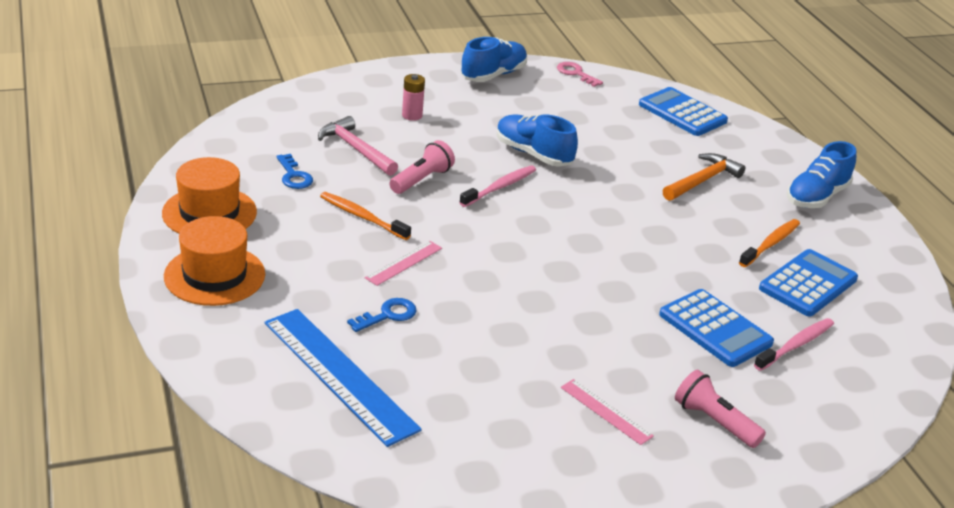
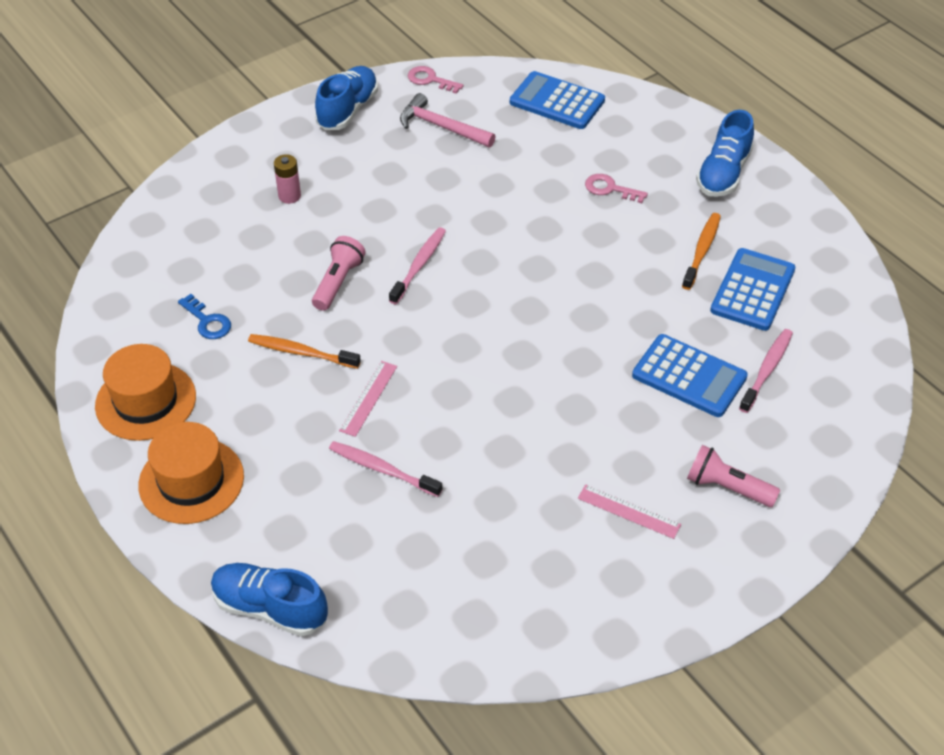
camera: 15 degrees left, 15 degrees up
(339, 375) = (369, 559): blue ruler -> none
(356, 149) = (253, 263): pink hammer -> pink hammer (441, 127)
(388, 315) = (382, 469): blue key -> pink toothbrush
(533, 154) = (433, 209): blue shoe -> blue shoe (270, 608)
(702, 180) = (610, 189): orange hammer -> pink key

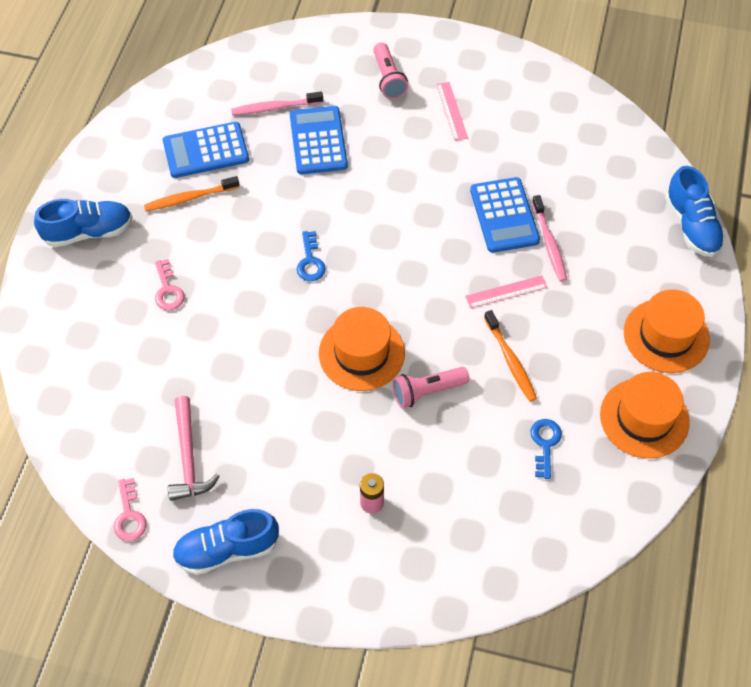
camera: 130 degrees left, 10 degrees up
(419, 265) = (361, 353): pink toothbrush -> orange hat
(547, 288) = (310, 261): none -> blue key
(557, 101) = (83, 396): blue calculator -> blue calculator (504, 215)

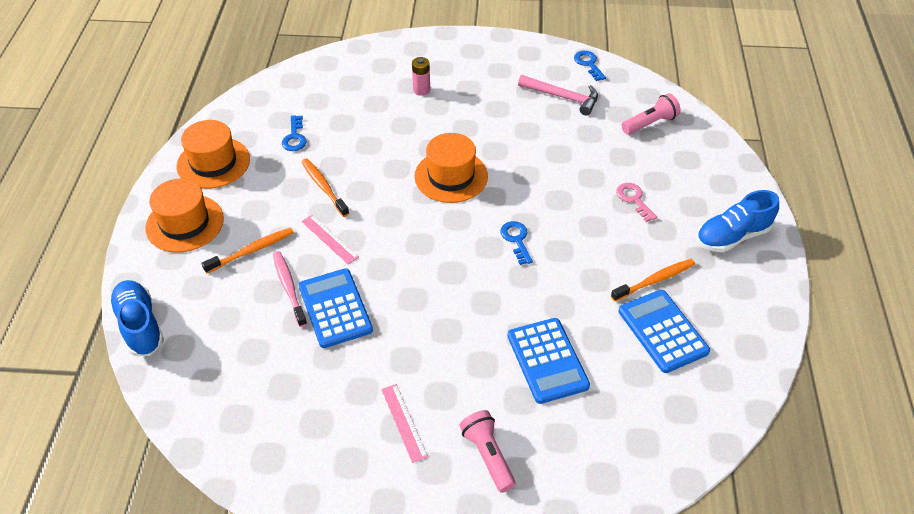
camera: 170 degrees right, 10 degrees down
(129, 516) = (588, 64): pink key -> blue key
(188, 457) = (562, 97): pink hammer -> pink hammer turned 135 degrees clockwise
(206, 151) = (663, 331): blue calculator -> blue calculator turned 90 degrees counterclockwise
(227, 549) = (514, 56): blue shoe -> none
(275, 107) = (610, 394): pink toothbrush -> none
(427, 391) = (391, 158): pink flashlight -> pink flashlight (650, 123)
(506, 292) = (330, 239): pink ruler -> pink ruler turned 75 degrees clockwise
(589, 290) = (251, 251): none -> orange toothbrush

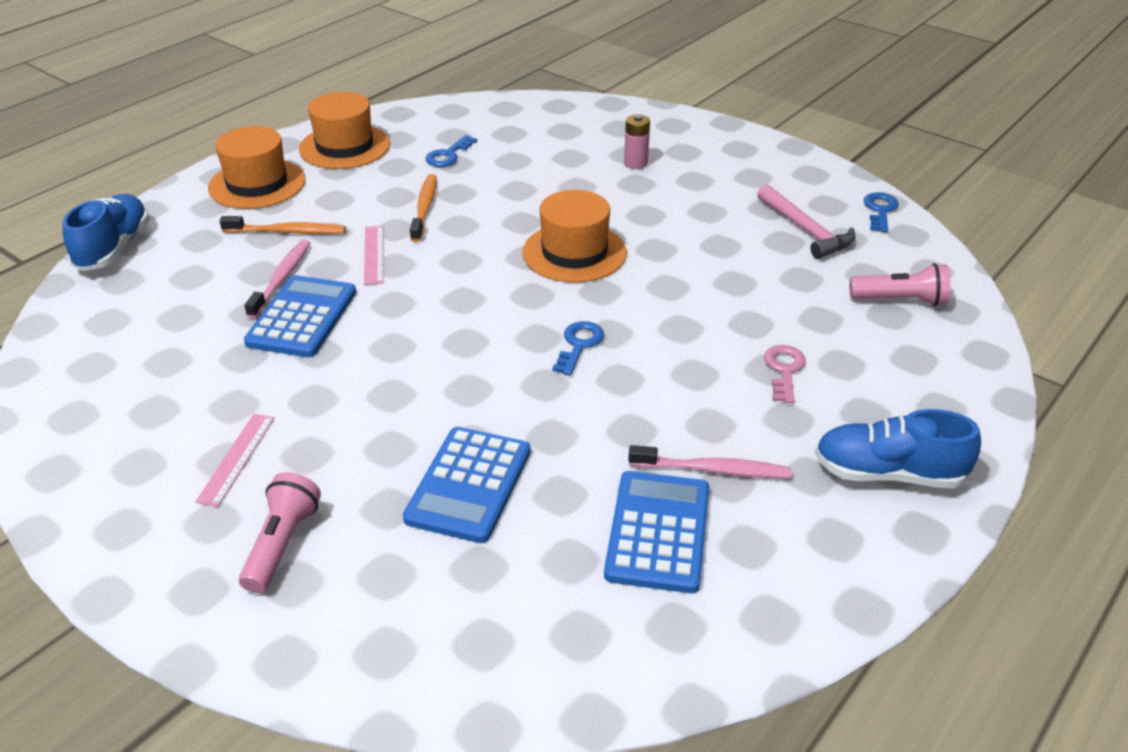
camera: 35 degrees right, 10 degrees down
(655, 280) = (713, 470): orange toothbrush -> pink toothbrush

